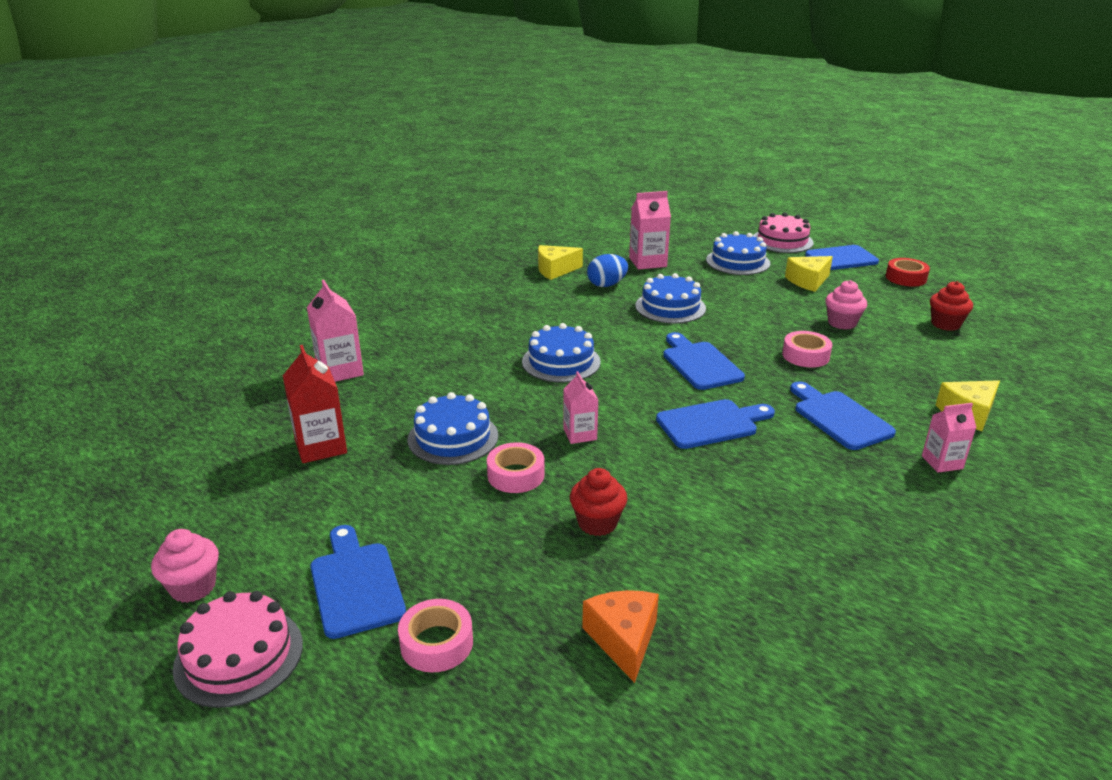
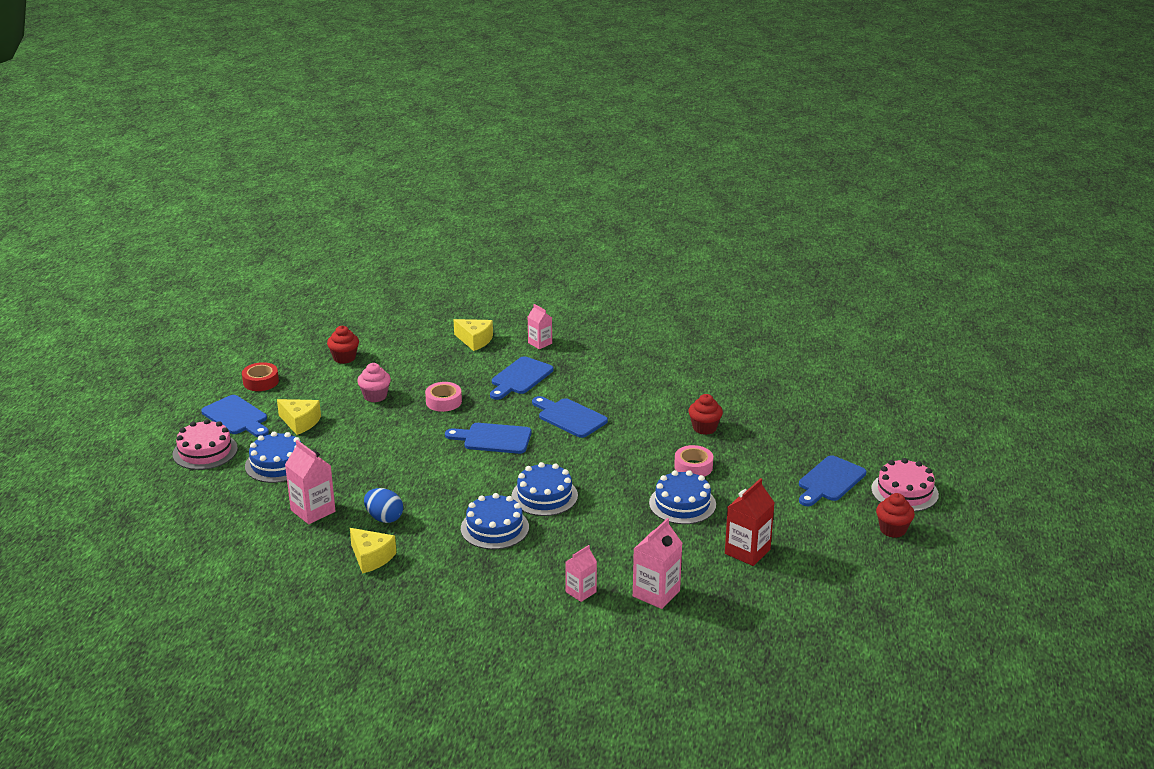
camera: 120 degrees left, 0 degrees up
(193, 587) = (892, 529): pink cupcake -> red cupcake
(436, 643) = (832, 443): pink tape -> none
(580, 434) = (629, 459): pink carton -> pink carton (581, 592)
(623, 639) = (772, 399): orange cheese -> none
(670, 307) = (406, 474): blue cake -> blue cake (494, 528)
(700, 363) = (493, 438): blue cutting board -> blue cutting board turned 60 degrees clockwise

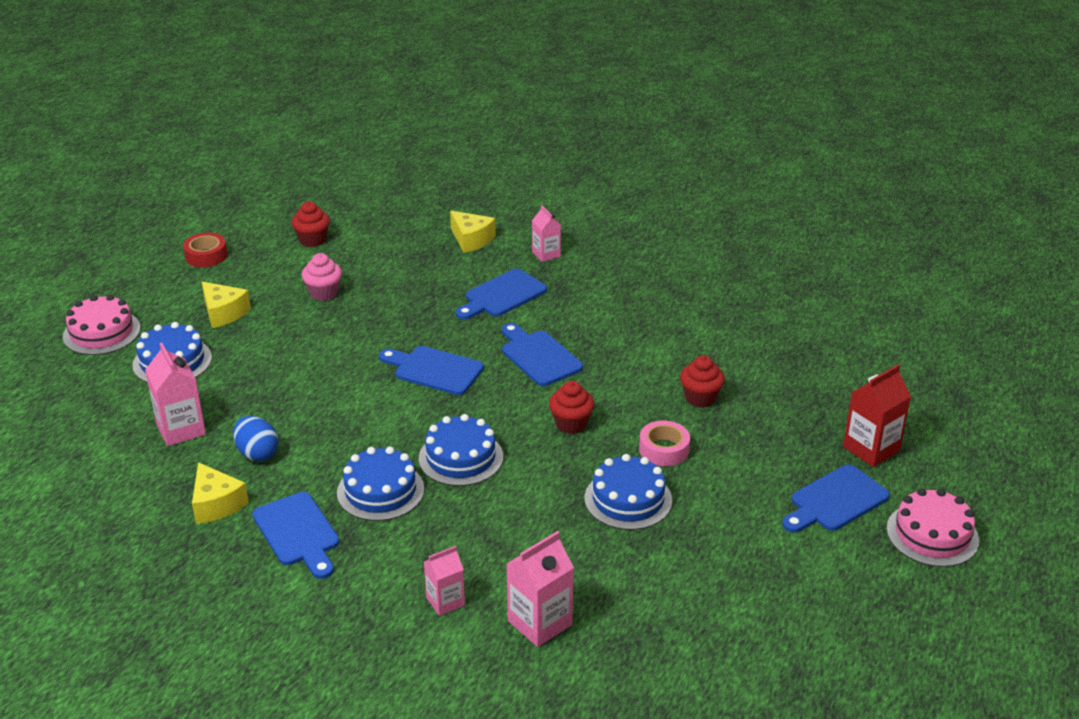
camera: 15 degrees right, 5 degrees up
(236, 417) = (158, 295): blue cutting board -> blue cutting board (298, 533)
(443, 401) = (398, 312): pink tape -> none
(747, 551) = (684, 584): red carton -> red carton (871, 449)
(892, 529) = (895, 588): red cupcake -> red cupcake (571, 424)

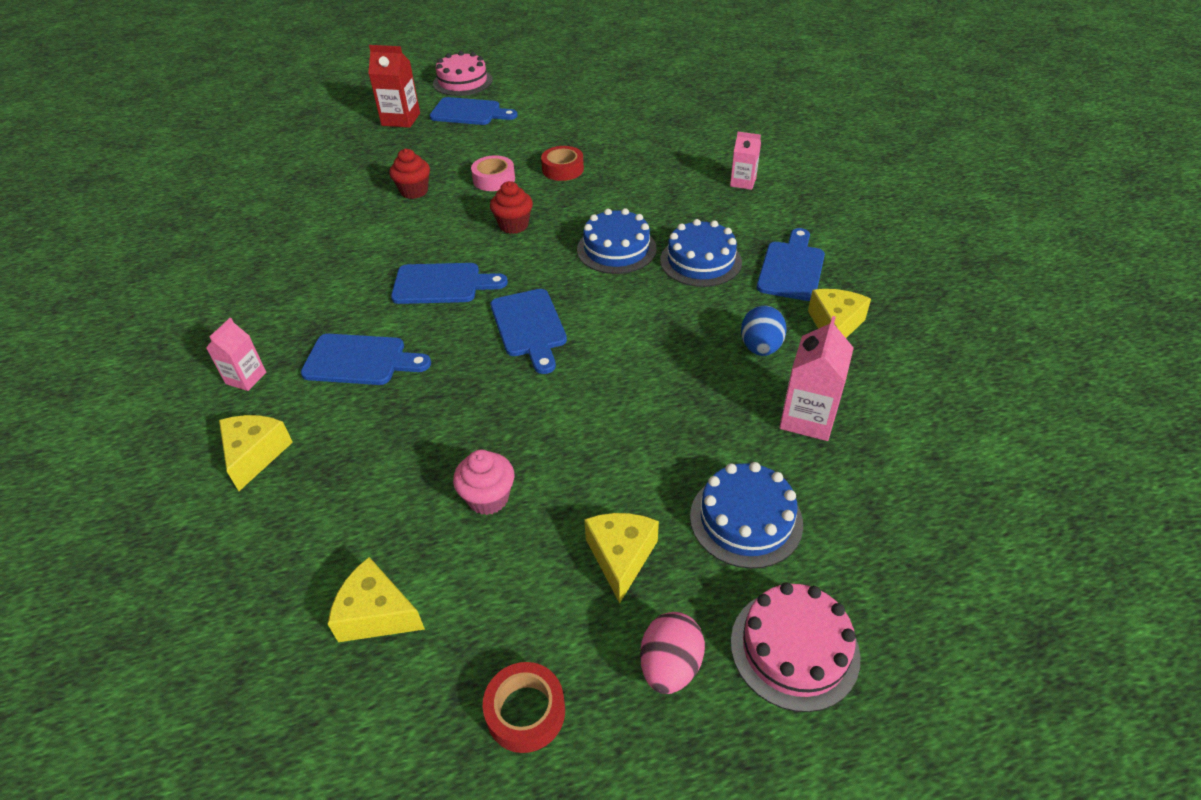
camera: 130 degrees left, 10 degrees up
(157, 297) = (670, 666): none -> pink egg
(312, 240) = (376, 614): red cupcake -> yellow cheese
(539, 356) = (442, 284): blue cutting board -> blue cutting board turned 105 degrees counterclockwise
(540, 623) = (705, 148): pink carton -> none
(628, 499) = (563, 169): blue cake -> red tape

